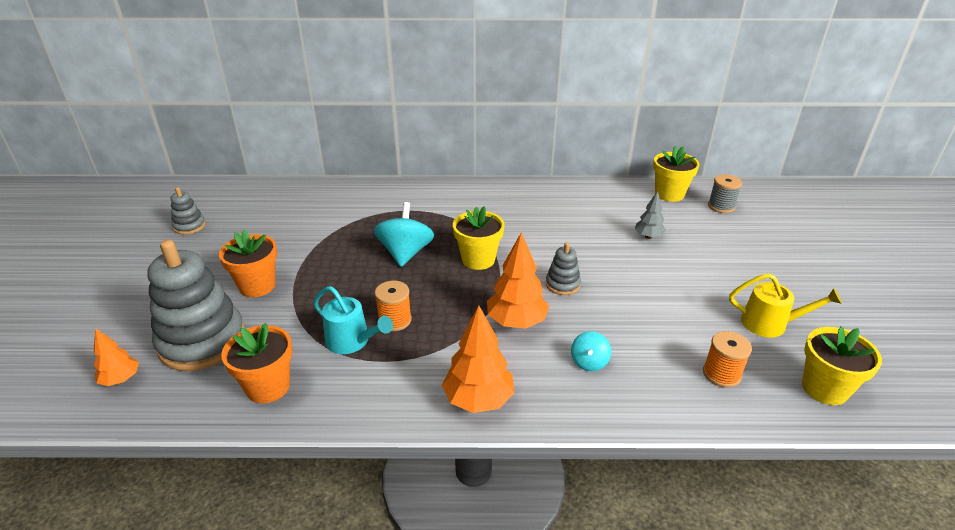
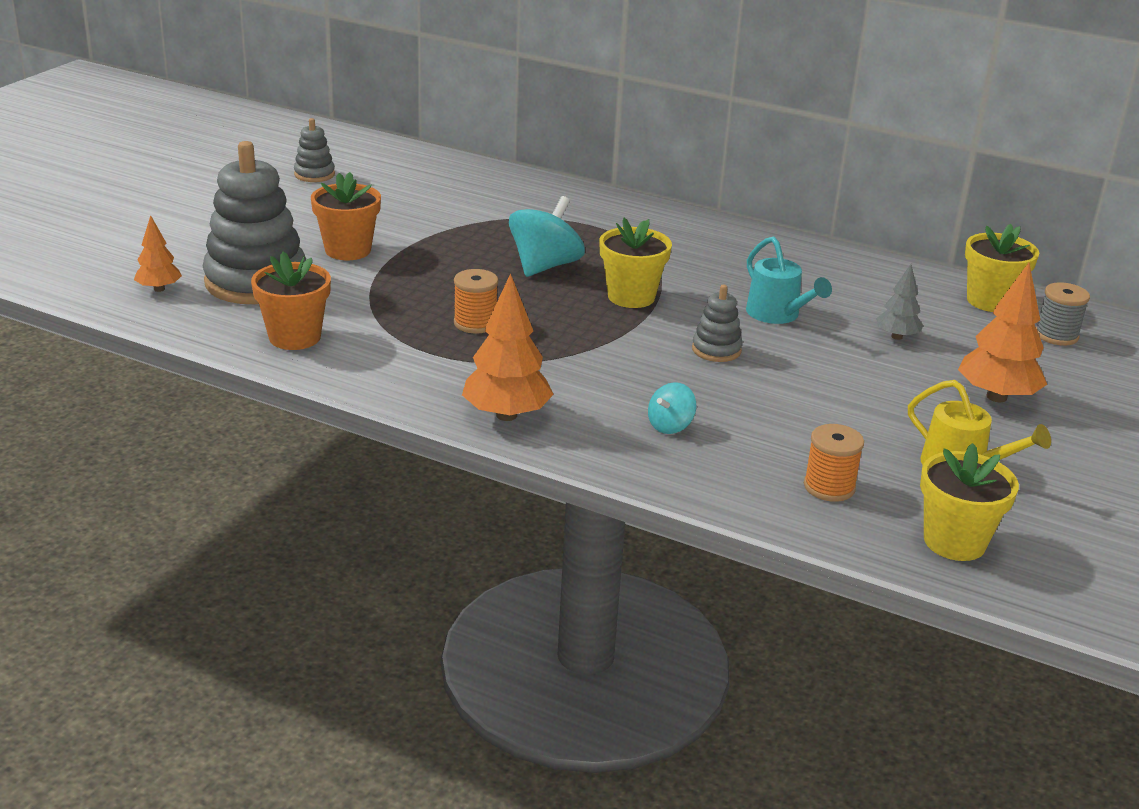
camera: 25 degrees right, 5 degrees down
(352, 341) = (411, 327): turquoise watering can -> turquoise watering can (777, 315)
(516, 322) = (618, 366): orange tree -> orange tree (996, 397)

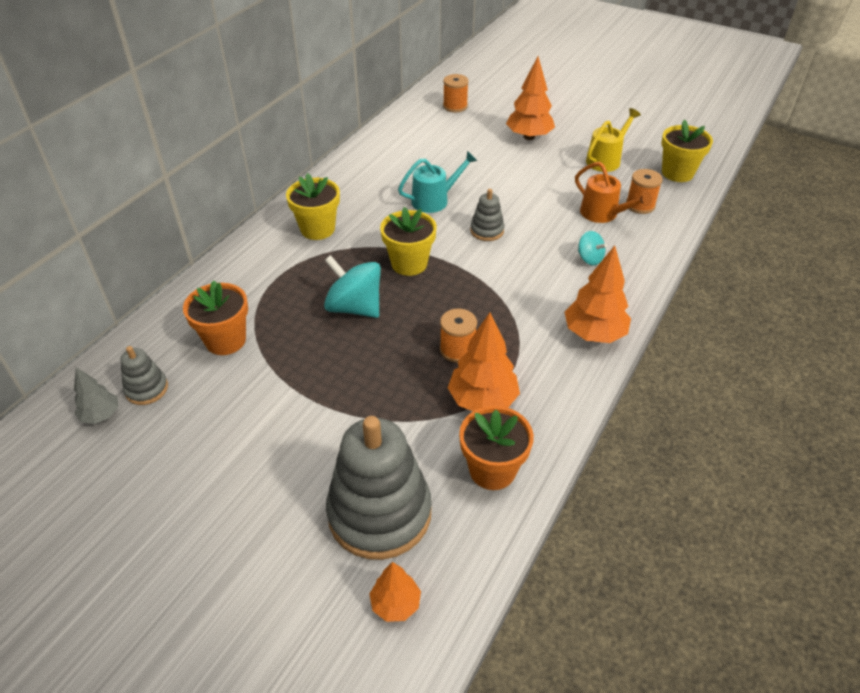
camera: 85 degrees left, 15 degrees up
(314, 174) = (105, 485): grey stacking toy -> grey stacking toy (146, 389)
(348, 250) = (311, 442): orange flower pot -> orange flower pot (225, 340)
(394, 335) = (482, 400): none -> orange tree
(790, 448) = (603, 214): none -> orange watering can
(897, 337) = (461, 158): grey tree -> grey tree (101, 415)
(990, 301) = (413, 119): yellow flower pot -> yellow flower pot (317, 229)
(1056, 335) = (455, 106): grey spool -> orange spool

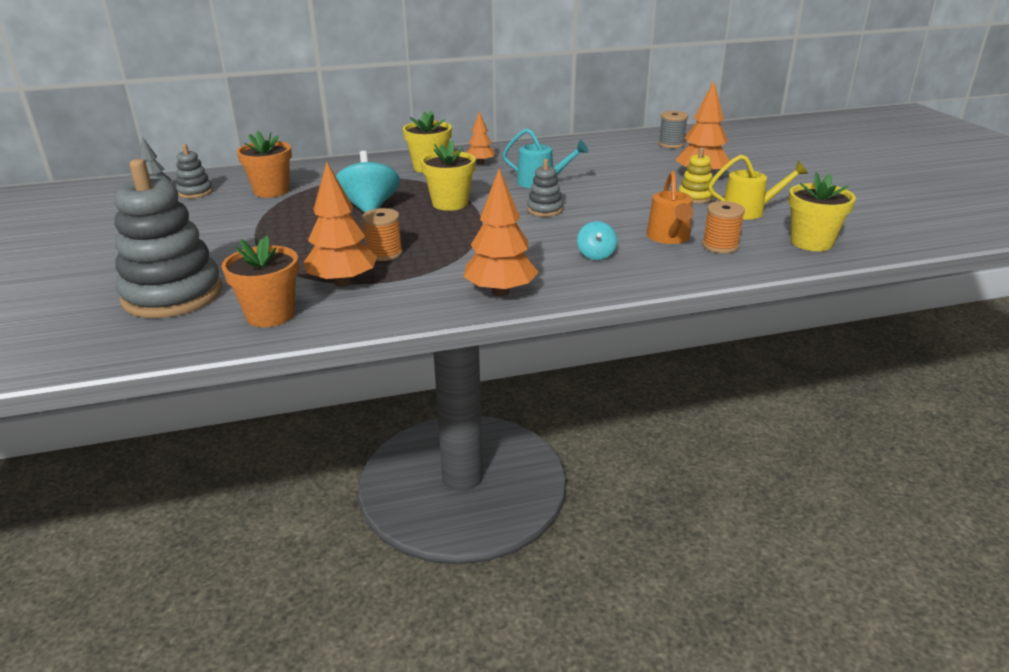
camera: 45 degrees right, 15 degrees down
(395, 604) = (90, 334): orange tree -> orange tree (480, 163)
(455, 106) = (671, 144): orange spool -> grey spool
(557, 161) = (695, 197): none -> yellow stacking toy

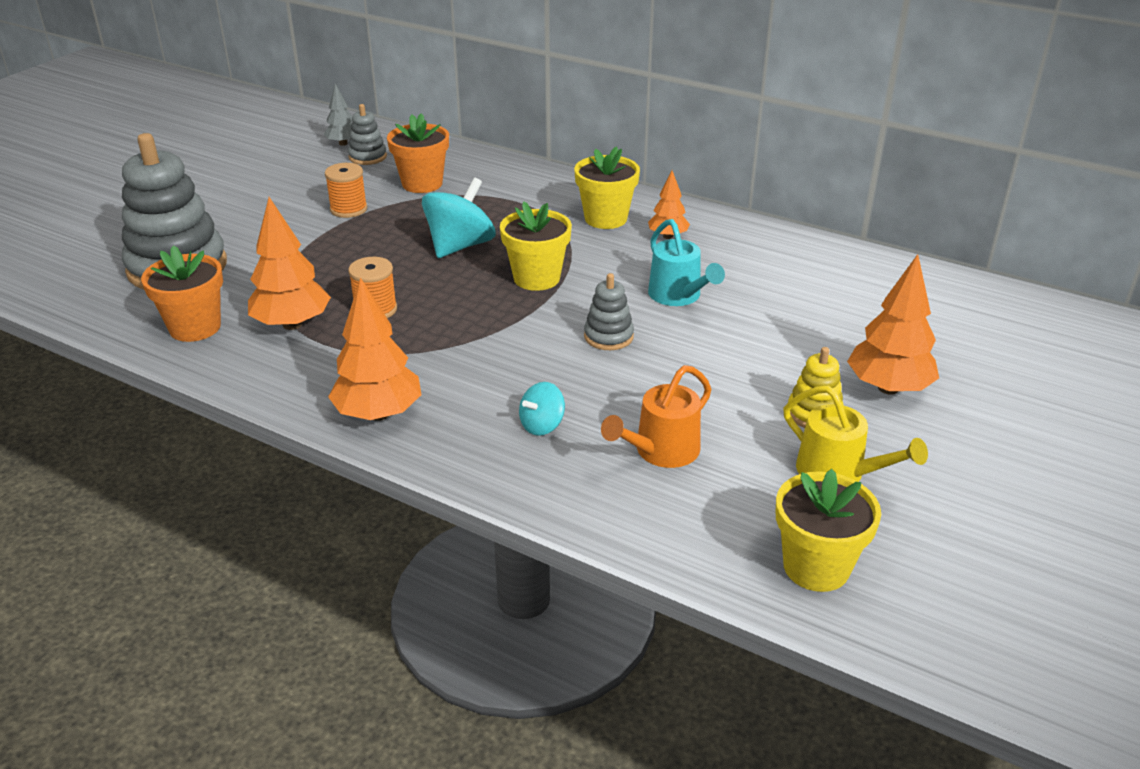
camera: 45 degrees right, 5 degrees up
(671, 144) = (961, 316): grey spool -> none
(720, 246) = (693, 498): orange spool -> orange spool (348, 209)

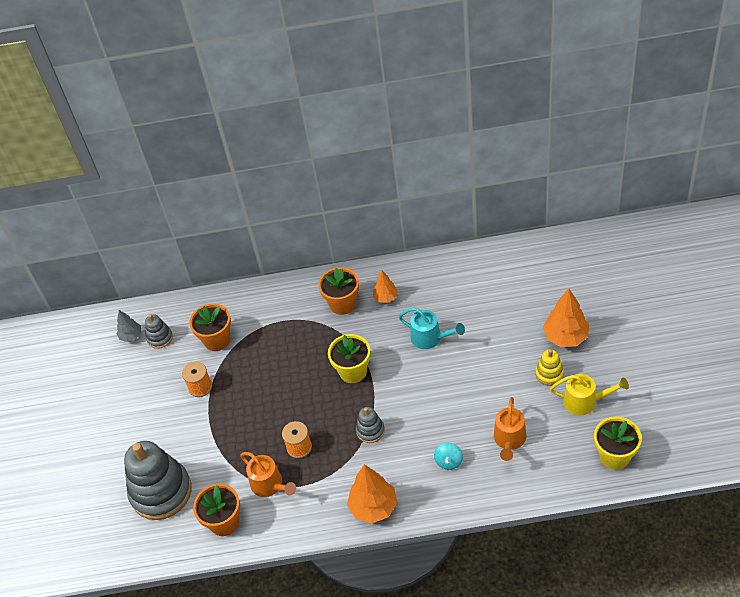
camera: 30 degrees left, 15 degrees up
(292, 324) = (270, 485): orange tree -> orange watering can
(460, 246) = (291, 374): turquoise spinning top -> none
(605, 218) = (342, 304): yellow flower pot -> orange flower pot
(608, 336) = (424, 387): grey stacking toy -> grey stacking toy (370, 431)

